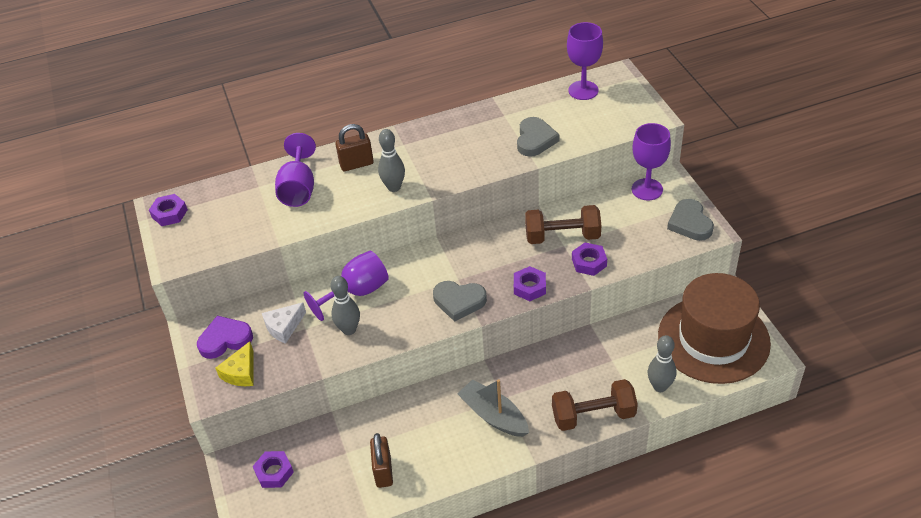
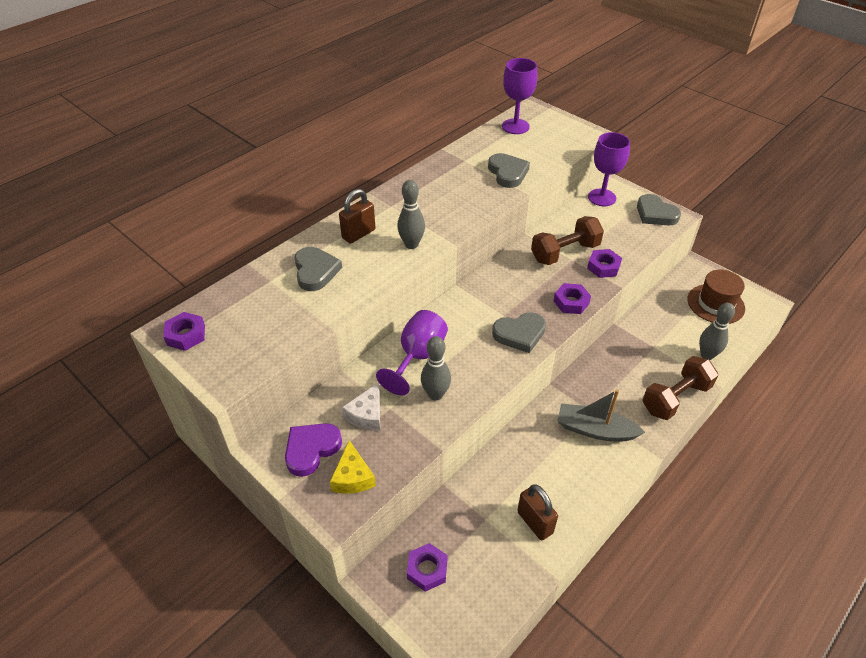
camera: 30 degrees left, 0 degrees up
(298, 189) = (315, 271): purple goblet -> grey heart
(713, 339) = (715, 304): brown hat -> brown hat, size x0.57

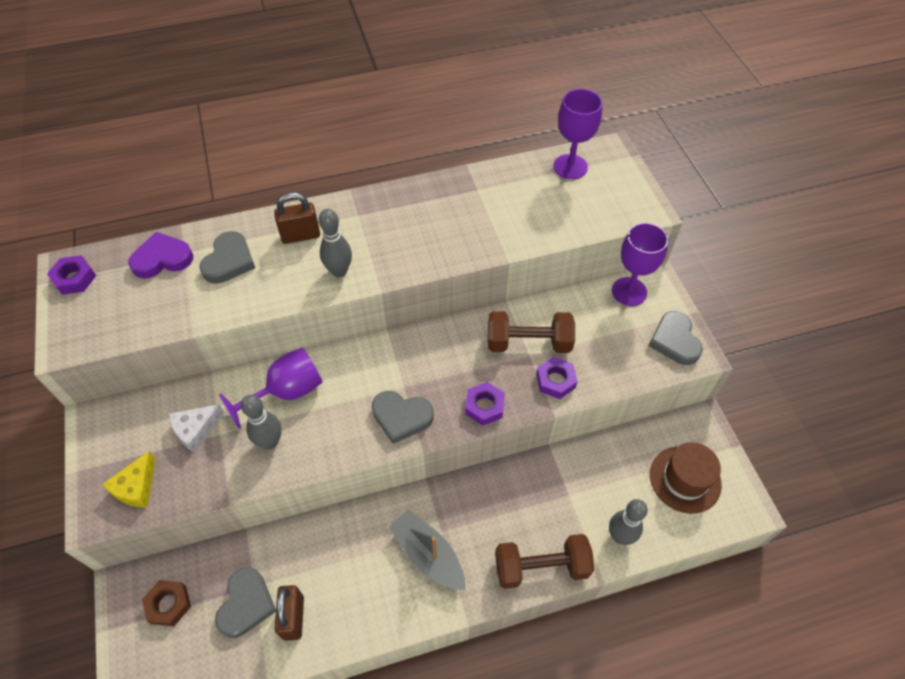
camera: 30 degrees right, 10 degrees up
(311, 449) = (125, 439): purple heart -> purple heart (162, 259)
(427, 569) = (169, 604): purple nut -> brown nut
(507, 173) = (509, 225): grey heart -> grey heart (246, 604)

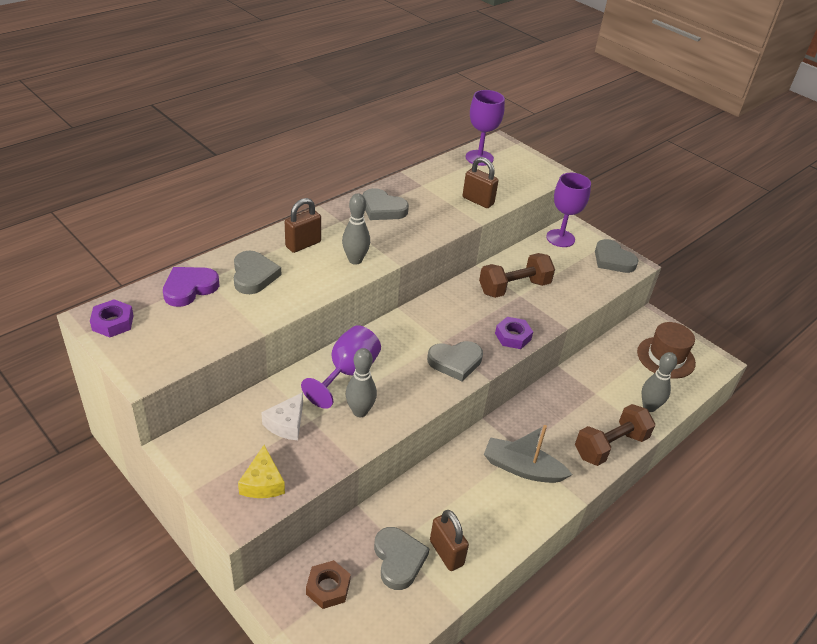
camera: 30 degrees left, 15 degrees down
(412, 211) = (382, 209): none -> grey heart
(526, 228) = (478, 201): none -> brown padlock
(555, 380) = (551, 306): purple nut -> none

